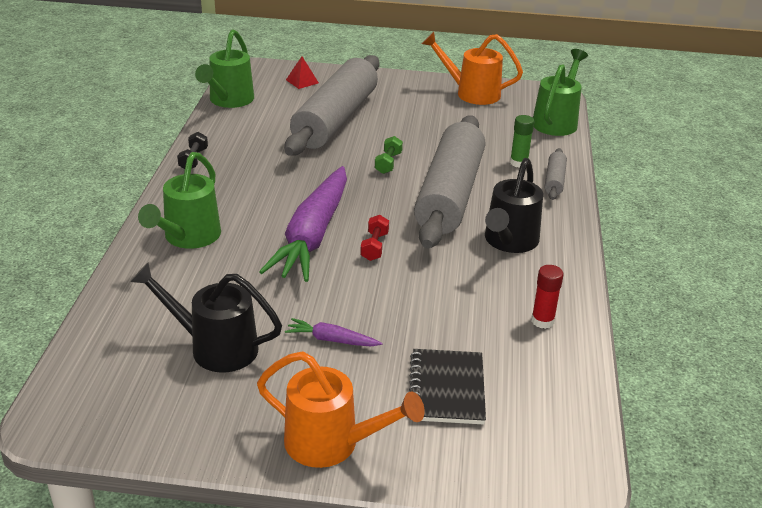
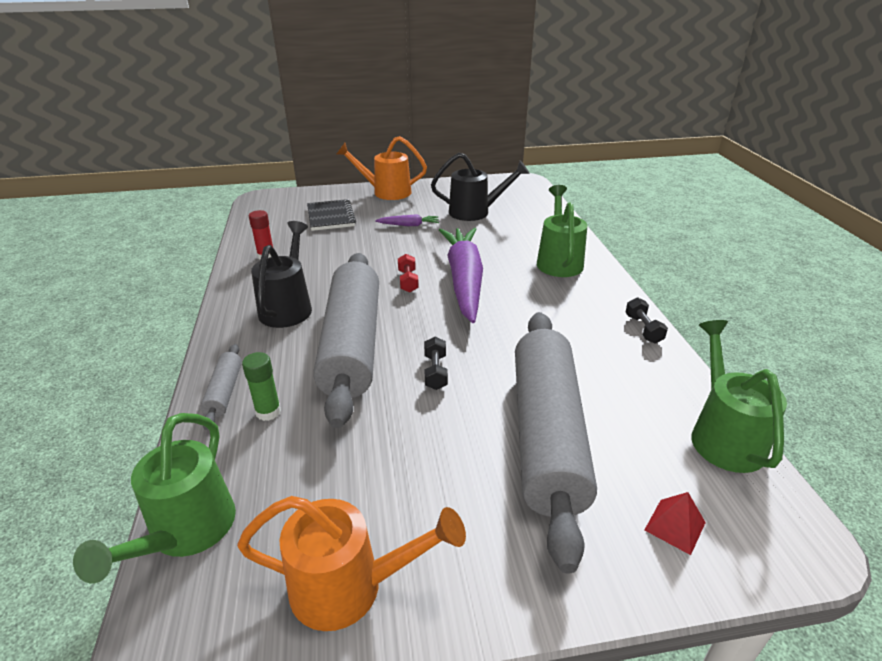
camera: 165 degrees right, 0 degrees up
(388, 163) = (435, 372): green dumbbell -> black dumbbell

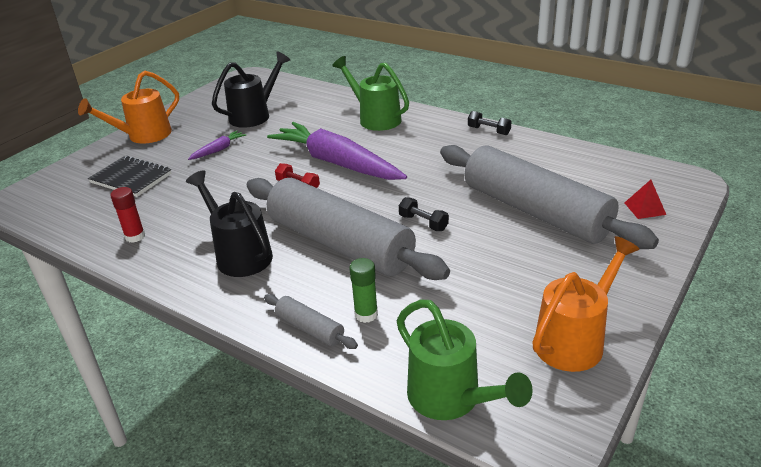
camera: 45 degrees left, 0 degrees up
(723, 435) = (602, 159): green watering can -> none

